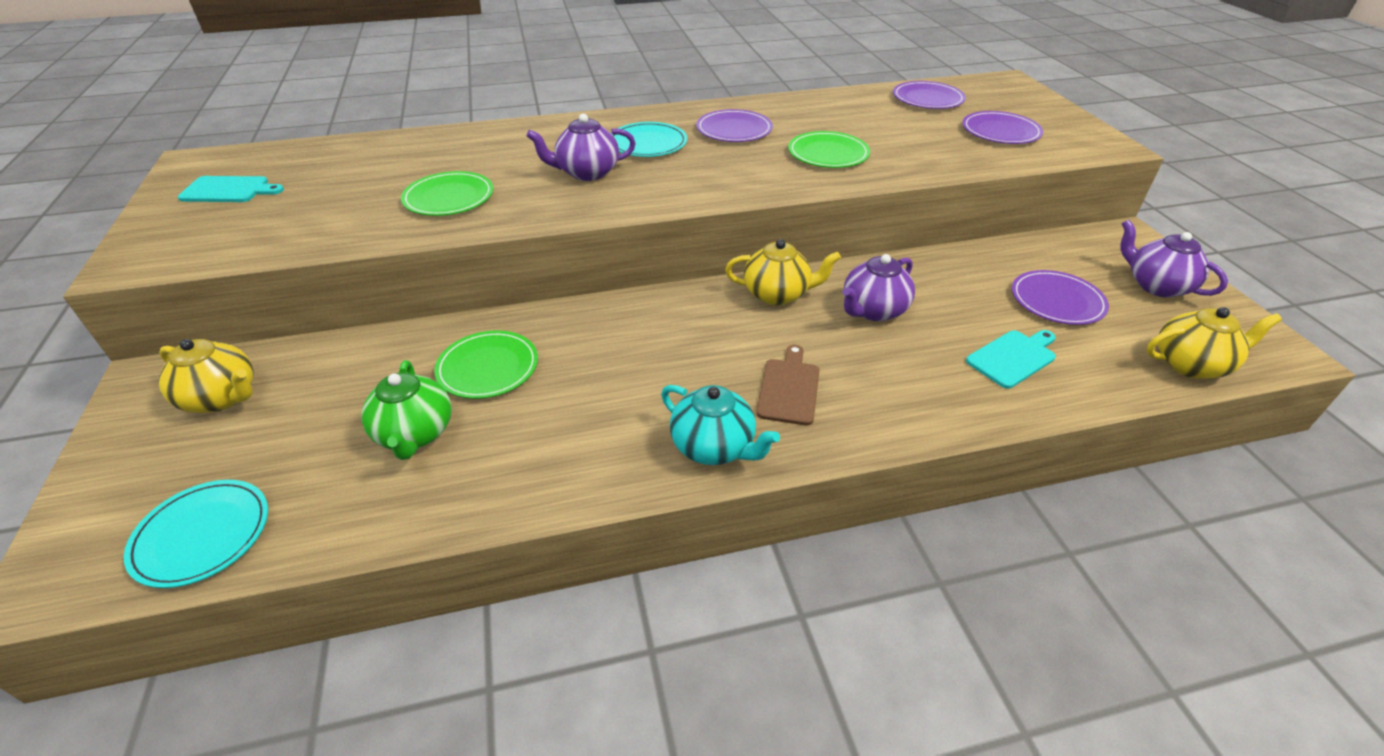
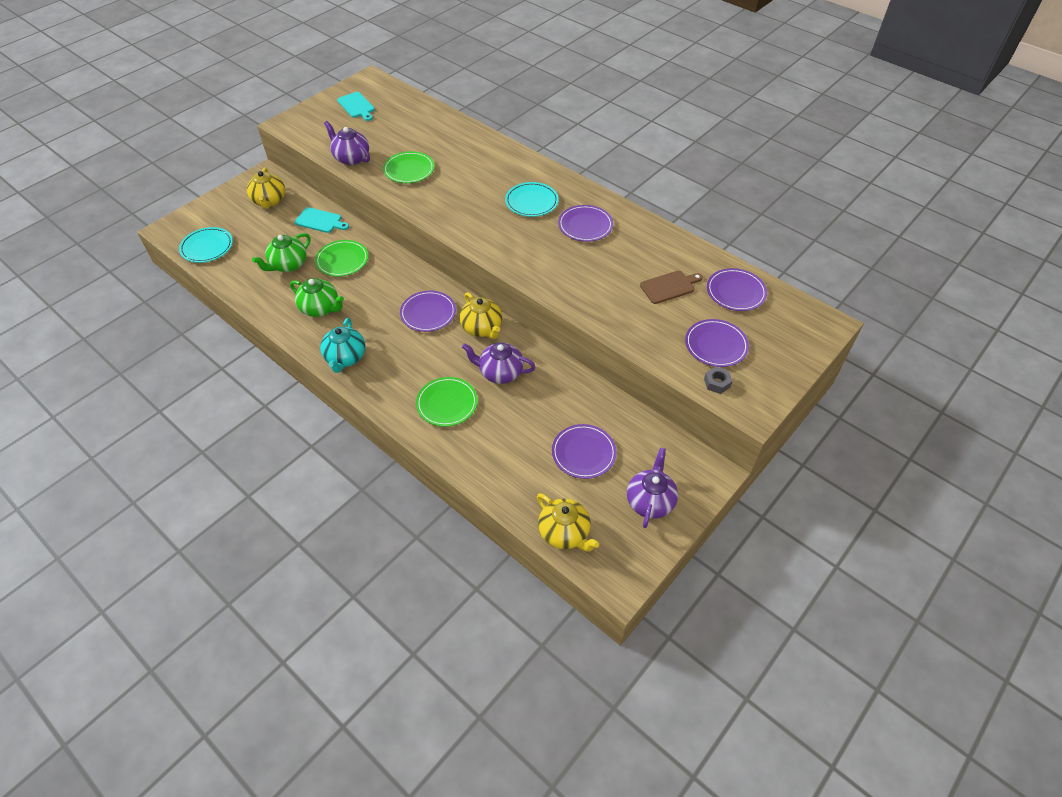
camera: 55 degrees right, 10 degrees up
(569, 433) = (320, 308): none -> green teapot
(587, 173) = (476, 198): purple teapot -> purple teapot (351, 158)
(701, 327) = (428, 313): none -> purple plate
(788, 388) = (405, 366): brown cutting board -> brown cutting board (669, 286)
(828, 153) = (593, 277): green plate -> green plate (447, 403)
(1013, 357) = (503, 446): turquoise cutting board -> turquoise cutting board (320, 221)
(1059, 149) = (717, 383): none -> grey nut

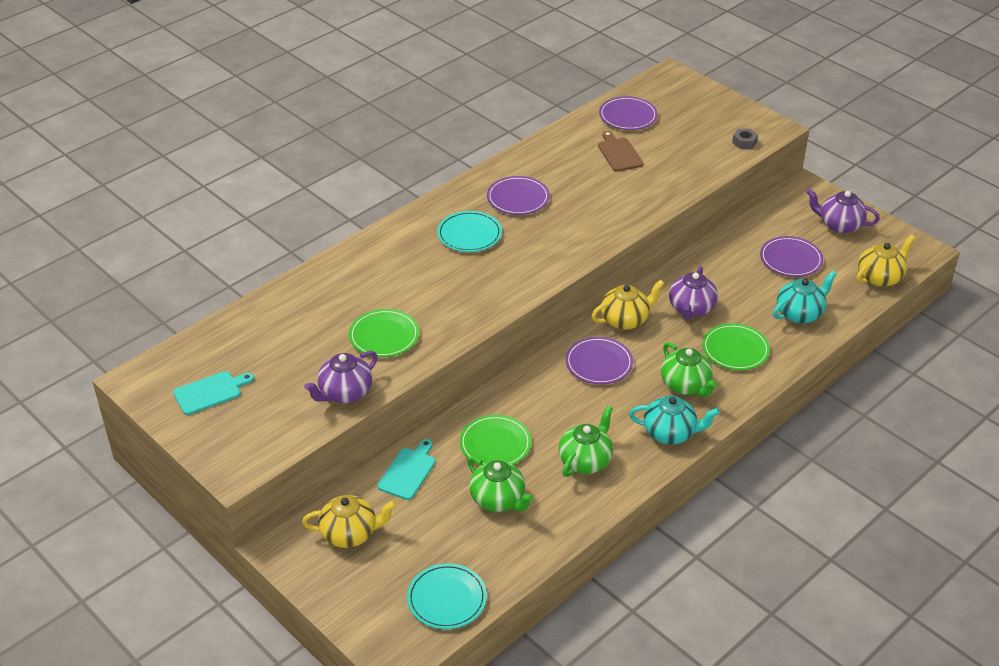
camera: 85 degrees left, 10 degrees down
(401, 368) = (686, 385): none -> green teapot
(500, 456) = (800, 314): none -> turquoise teapot
(716, 345) = (698, 136): purple plate -> none

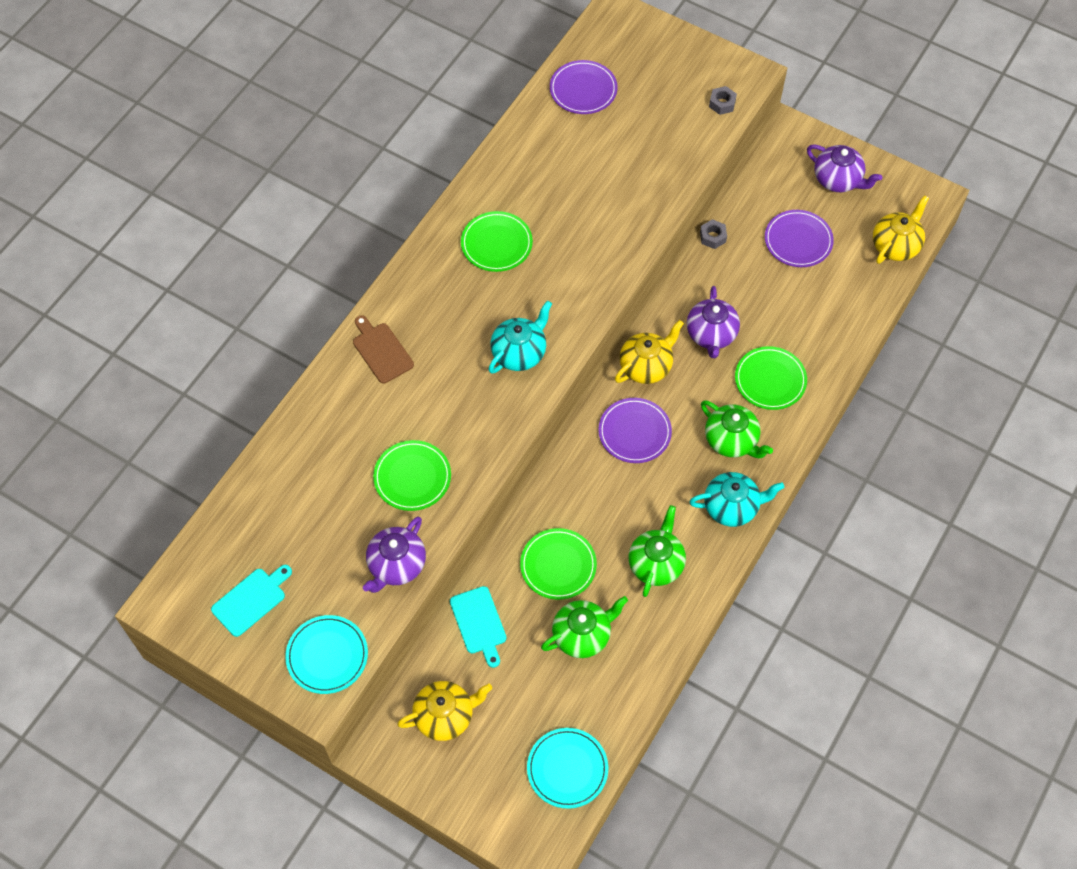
camera: 15 degrees left, 20 degrees up
(408, 471) = (479, 623): turquoise cutting board -> turquoise cutting board turned 150 degrees clockwise
(469, 234) = (459, 310): turquoise plate -> turquoise plate (327, 655)
(498, 499) = (582, 635): green teapot -> green teapot turned 60 degrees counterclockwise
(518, 198) = (496, 243): purple plate -> green plate
(619, 153) = (589, 150): brown cutting board -> brown cutting board (381, 351)
(714, 244) = (712, 237): none -> grey nut
(800, 314) = (824, 315): turquoise teapot -> turquoise teapot (519, 353)
(839, 225) = (838, 180): purple teapot -> purple teapot turned 150 degrees counterclockwise

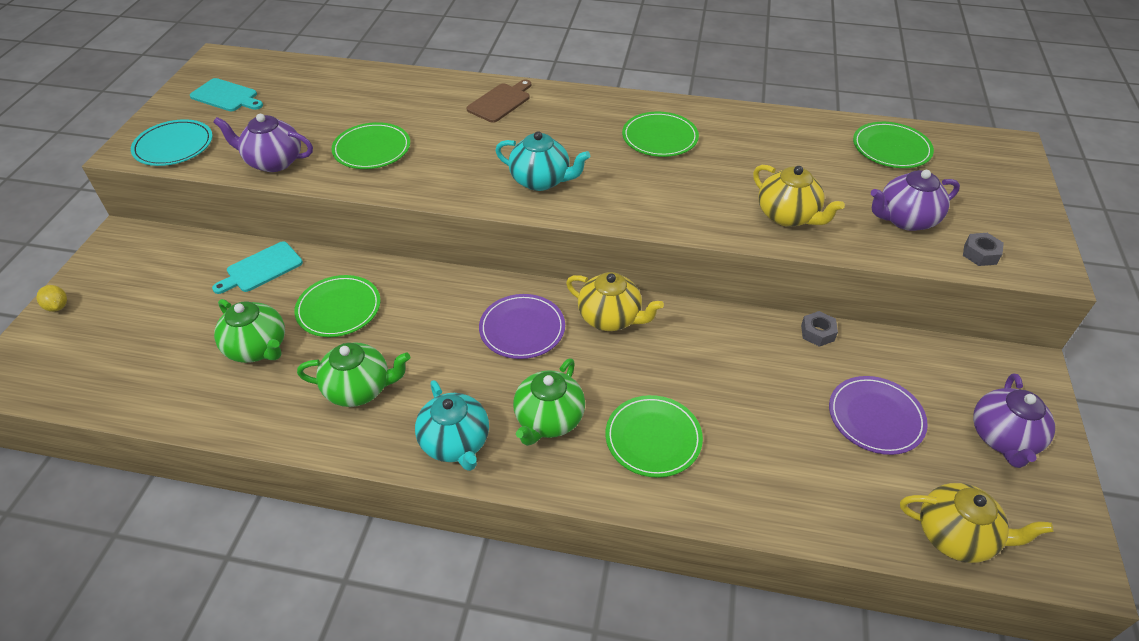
camera: 70 degrees right, 15 degrees down
(445, 716) = (157, 271): yellow teapot -> yellow teapot (788, 216)
(462, 806) = (58, 306): none -> yellow lemon
(567, 769) = (95, 375): turquoise plate -> none
(583, 89) = (891, 148): purple plate -> green plate
(711, 335) = (684, 364): purple teapot -> purple teapot (905, 219)

